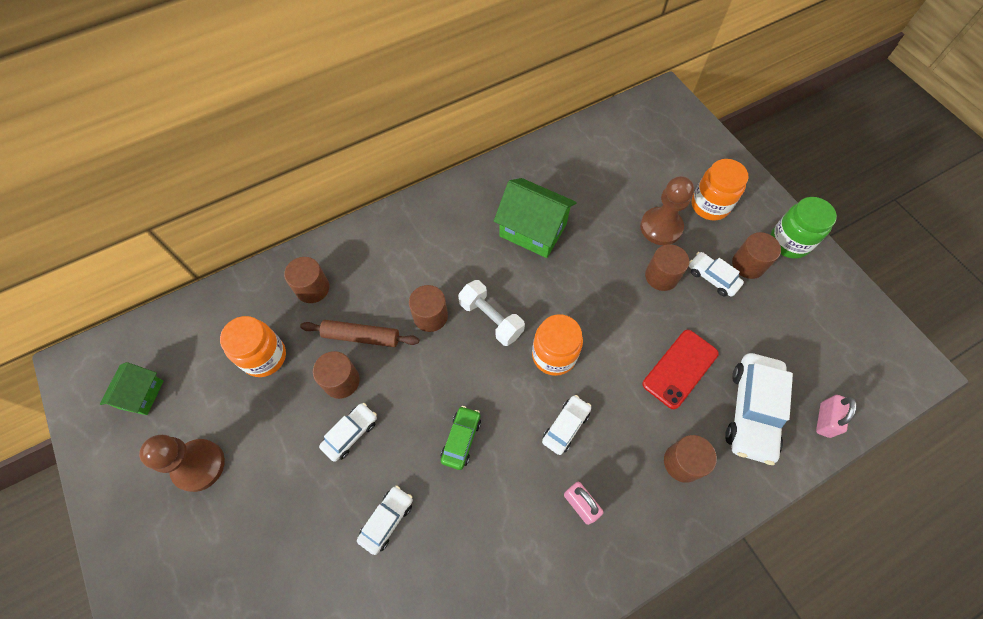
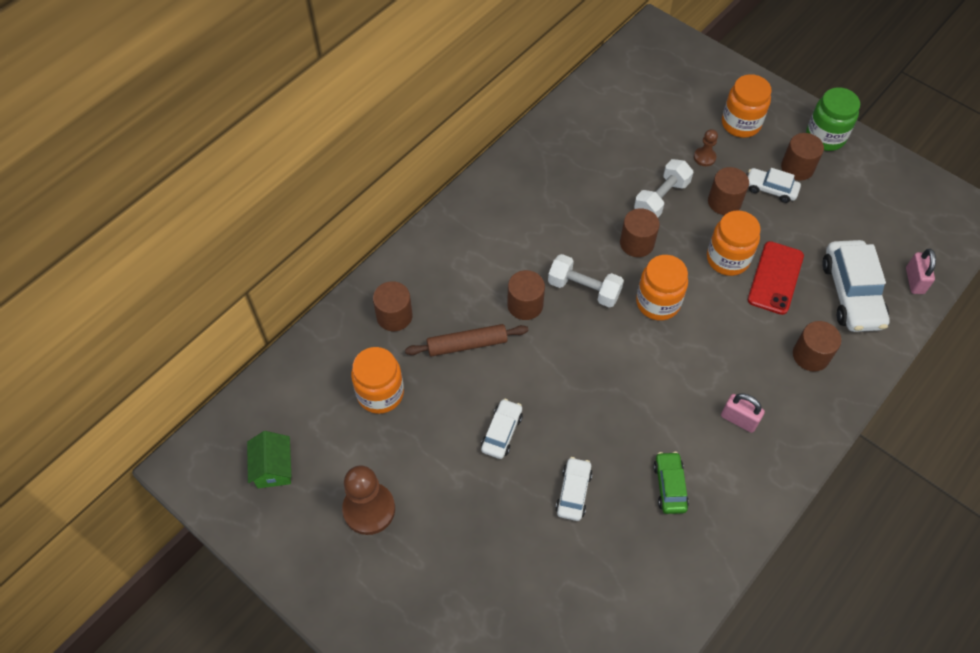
camera: 20 degrees left, 5 degrees down
(341, 381) = (468, 390): brown cylinder -> brown cylinder (637, 243)
(461, 439) = (607, 402): green car -> green car (669, 486)
(533, 230) = (585, 196): green house -> none
(565, 426) = (696, 360): white car -> none
(602, 254) = (661, 198): none -> white dumbbell
(640, 334) = (727, 259): none -> orange jar
(661, 227) = (704, 157): brown pawn -> brown pawn, size x0.52

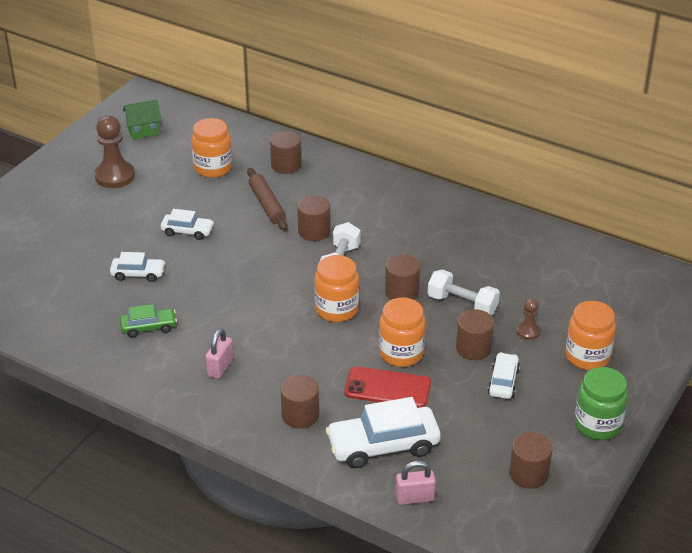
camera: 80 degrees right, 20 degrees down
(797, 167) = (542, 402): brown cylinder -> brown cylinder (528, 474)

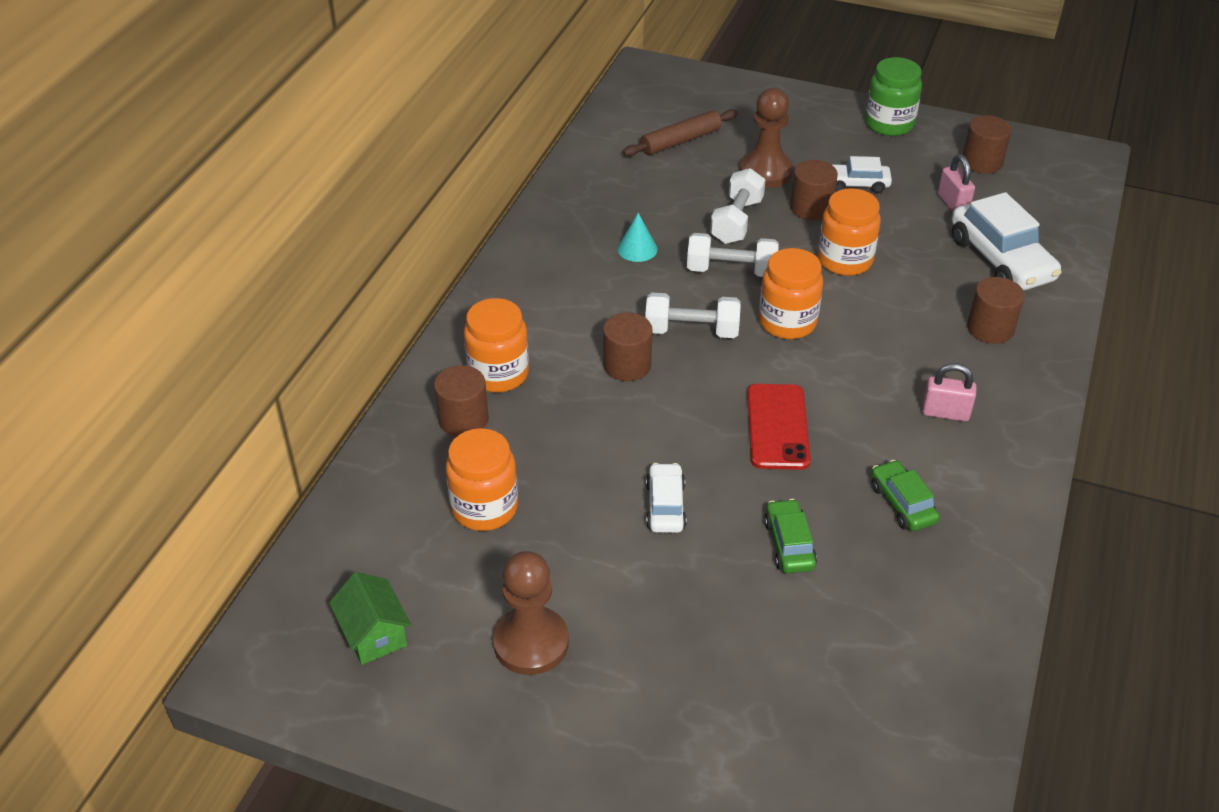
camera: 100 degrees left, 5 degrees up
(138, 274) = (789, 544): white car -> green car
(266, 205) = (574, 425): brown rolling pin -> brown rolling pin (681, 141)
(387, 388) = (909, 265): red phone -> red phone (777, 427)
(401, 292) = (731, 270): brown cylinder -> white dumbbell
(414, 498) = (1060, 231): pink padlock -> pink padlock (953, 204)
(437, 250) = (637, 249): none -> turquoise cone
(528, 331) = (765, 172): brown pawn -> brown pawn, size x1.92
(587, 356) = (789, 132): orange jar -> orange jar (498, 374)

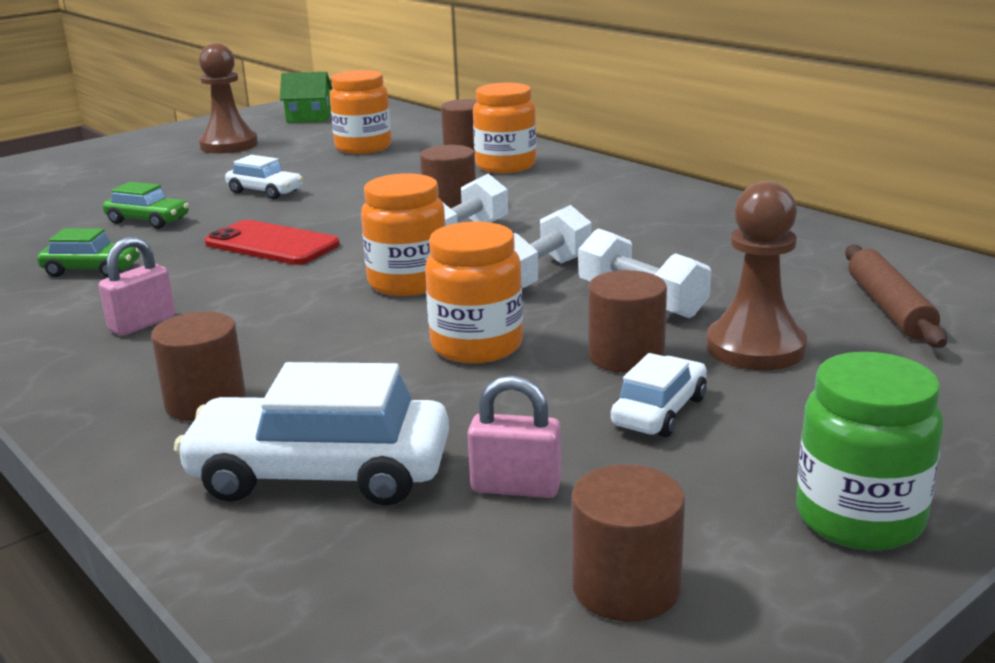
camera: 120 degrees right, 20 degrees down
(637, 249) = (637, 239): turquoise cone -> none

